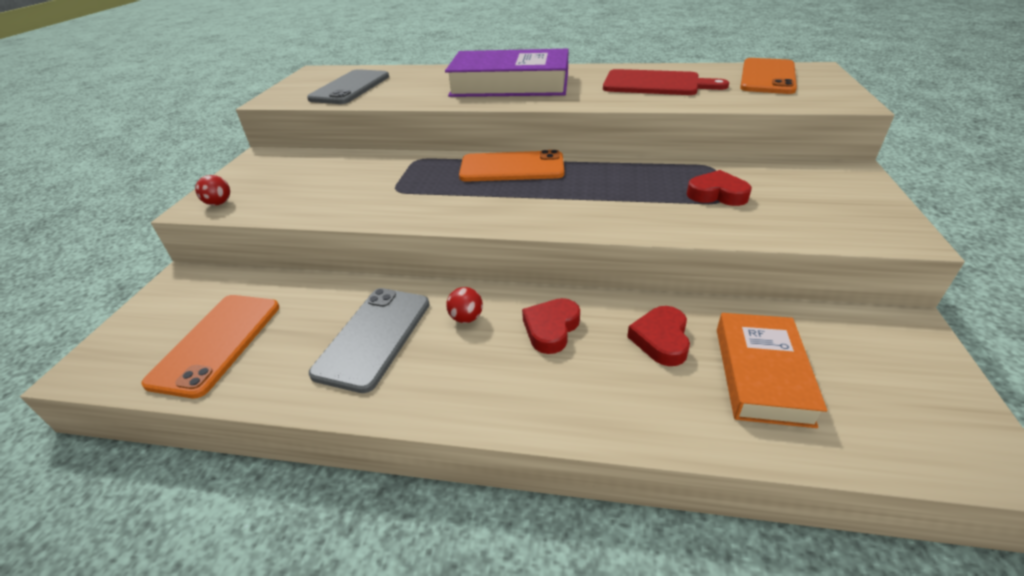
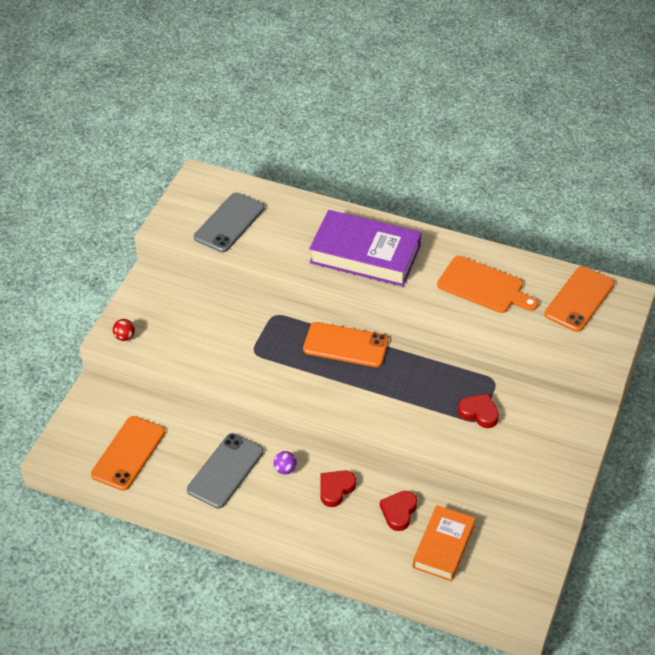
camera: 10 degrees right, 10 degrees up
(466, 318) = (285, 469): red ball -> purple ball
(655, 84) = (483, 286): red cutting board -> orange cutting board

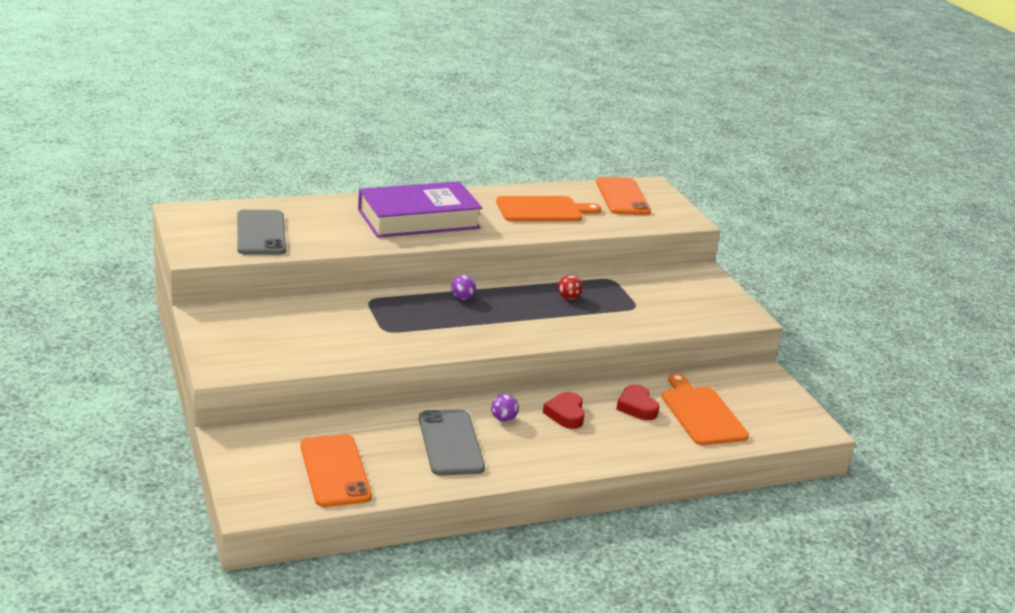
camera: 45 degrees left, 20 degrees down
(124, 337) = (237, 364): red ball -> red ball (568, 298)
(345, 345) = (462, 298): orange phone -> purple ball
(443, 546) = (701, 413): orange book -> orange cutting board
(479, 413) = (629, 302): red heart -> none

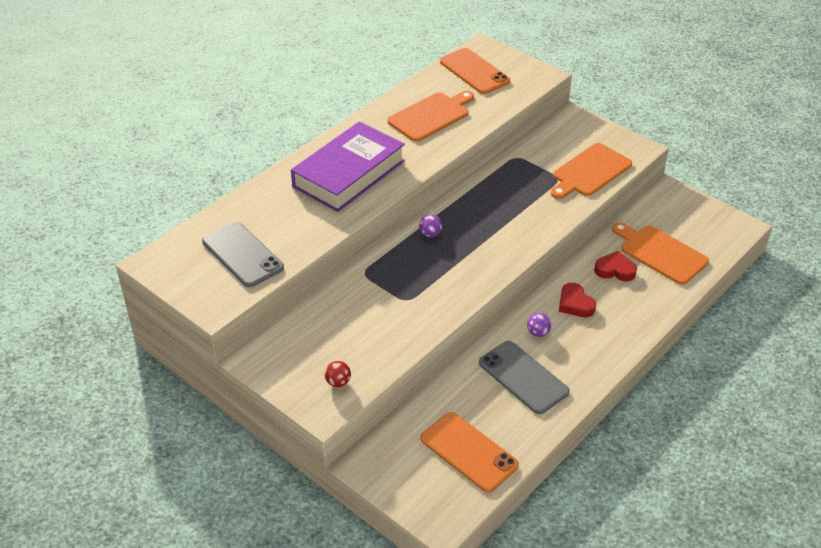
camera: 25 degrees left, 15 degrees up
(568, 298) = (504, 193): red ball -> red ball (338, 382)
(637, 407) = (615, 270): red heart -> red heart turned 150 degrees clockwise
(675, 314) = (590, 172): none -> orange cutting board

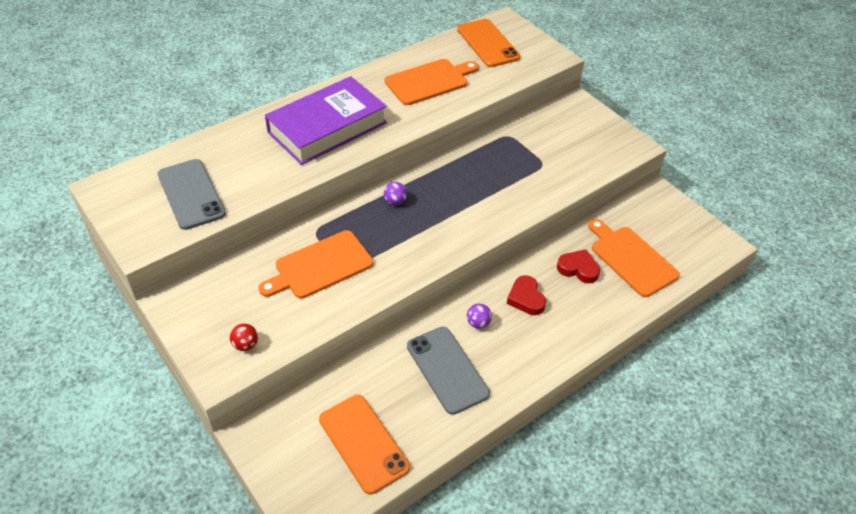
camera: 10 degrees right, 5 degrees up
(590, 172) = (577, 162): orange cutting board -> orange cutting board (320, 266)

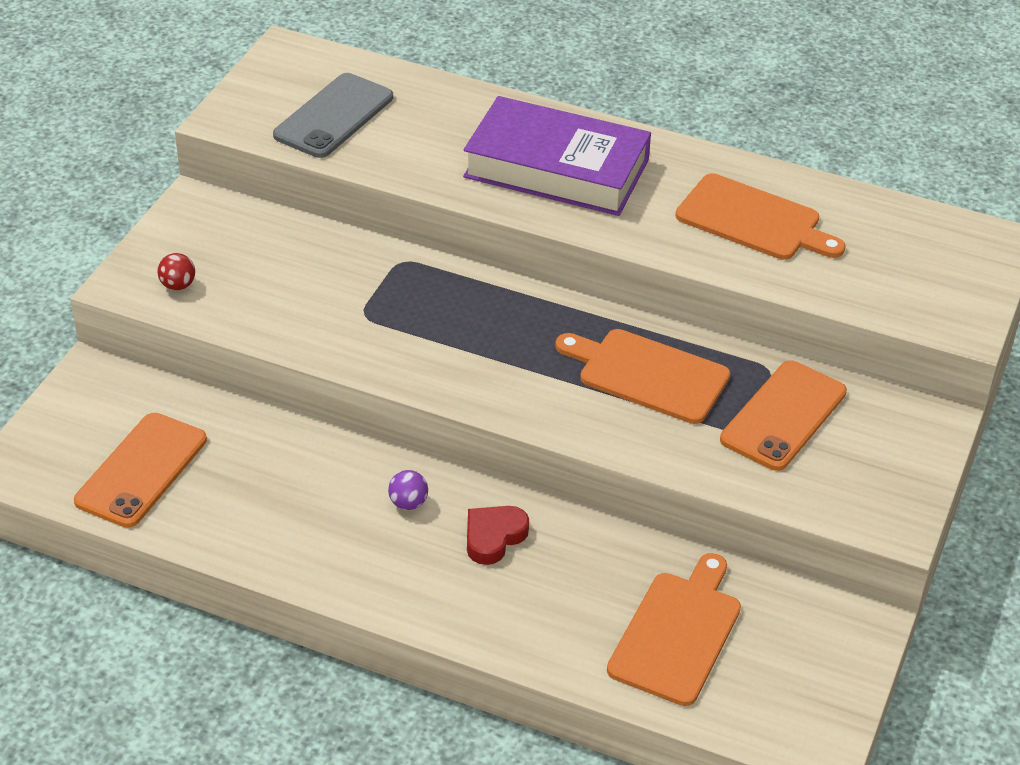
camera: 60 degrees right, 5 degrees down
(320, 266) = (346, 291): orange cutting board -> orange cutting board (648, 374)
(395, 201) = (519, 309): purple ball -> none
(447, 370) = (305, 502): grey phone -> none
(488, 43) = (914, 244): orange phone -> orange phone (783, 416)
(578, 269) = (601, 576): red heart -> none

